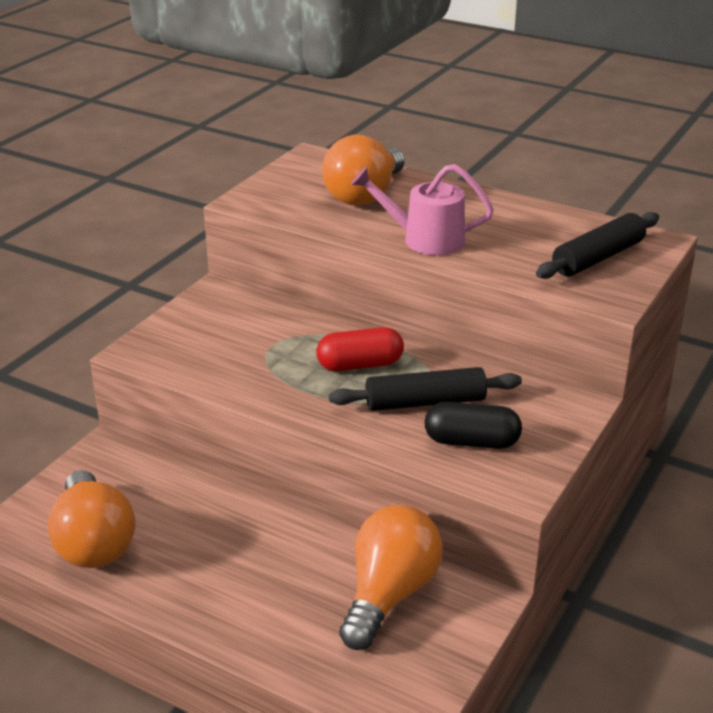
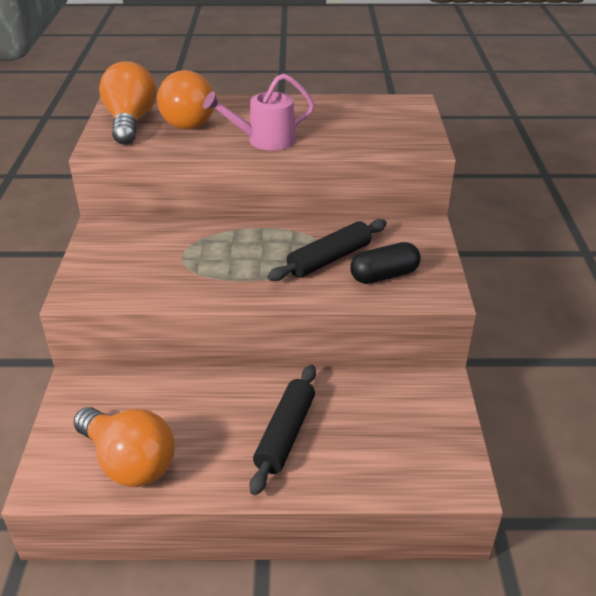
camera: 30 degrees left, 5 degrees up
(360, 365) = (260, 248): red capsule -> none
(389, 594) = (379, 406): orange light bulb -> orange light bulb (130, 122)
(598, 258) = (390, 122): black rolling pin -> black rolling pin (285, 434)

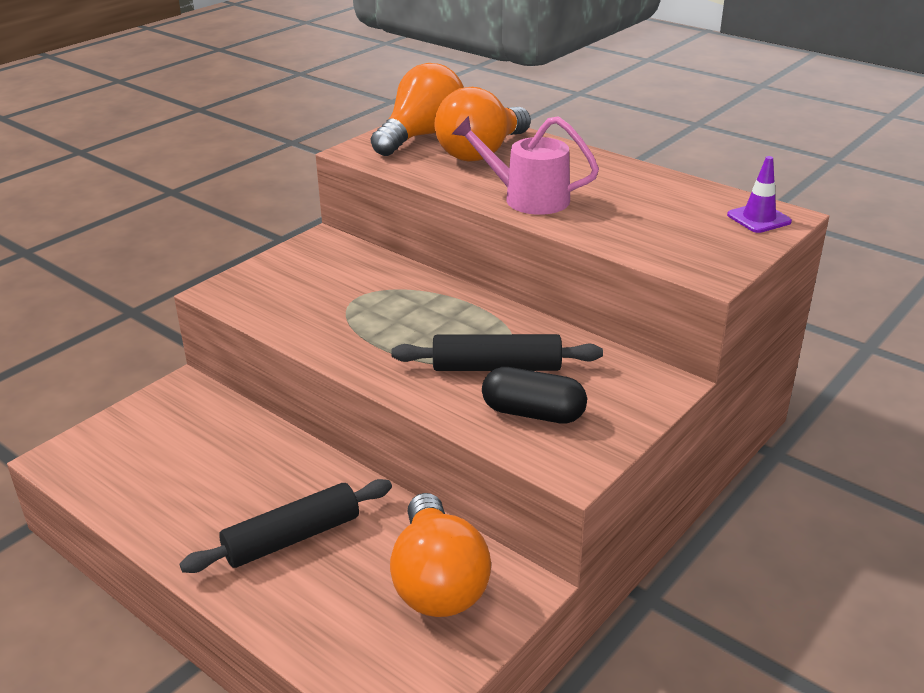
camera: 40 degrees right, 5 degrees down
(129, 462) = (137, 479): orange light bulb -> orange light bulb (437, 582)
(404, 107) = (759, 218): none -> purple traffic cone

